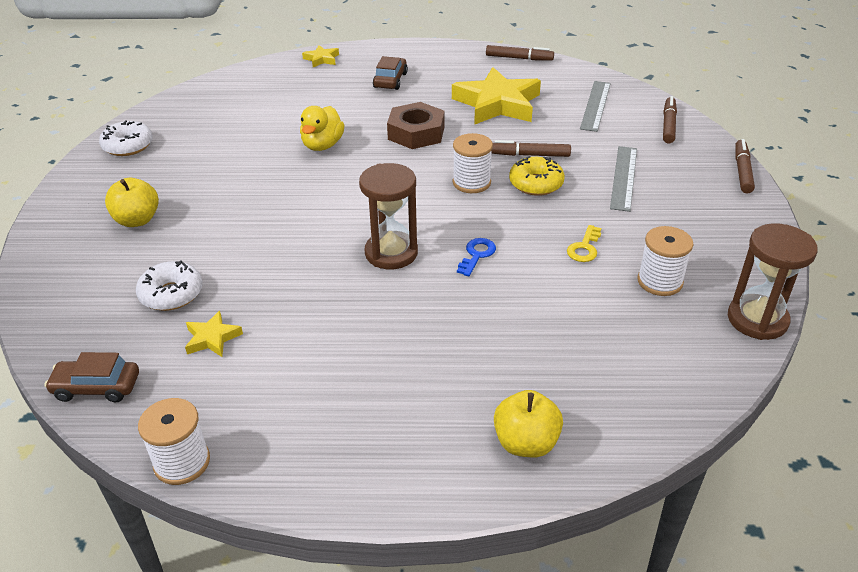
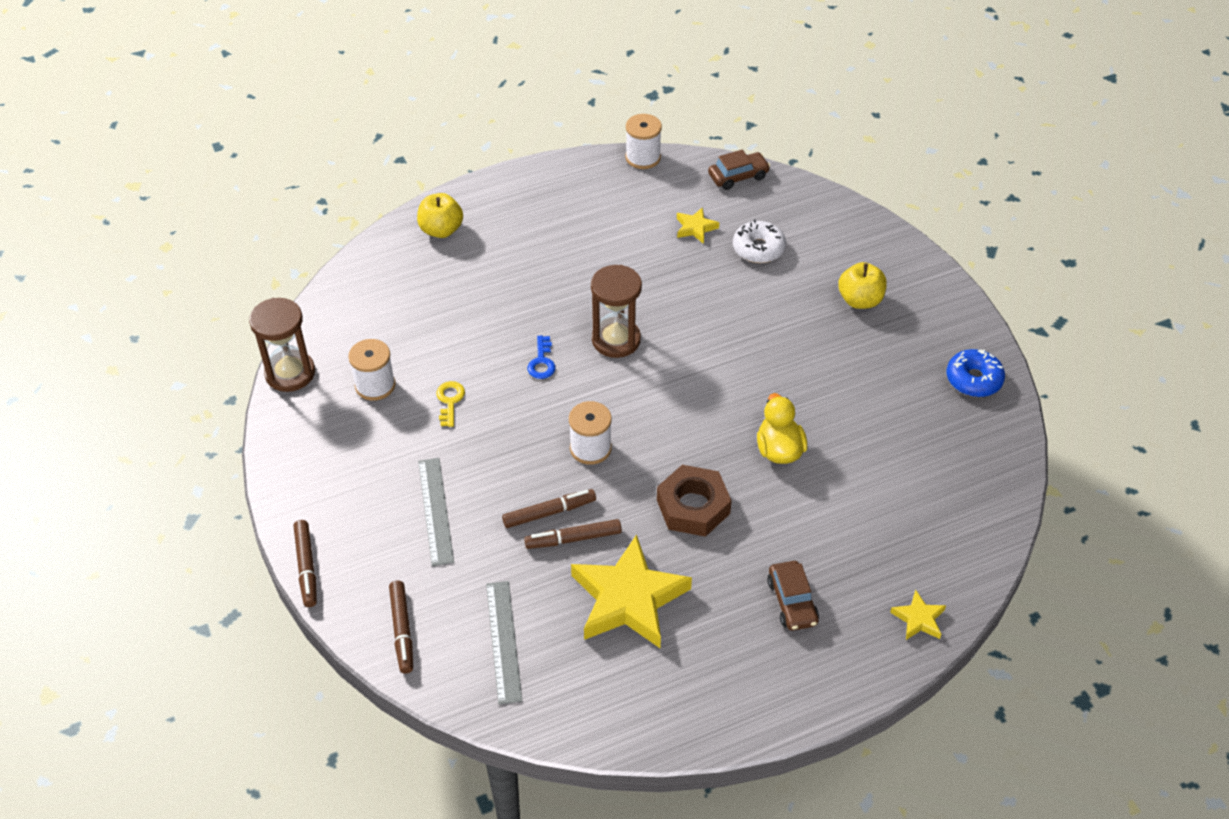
camera: 155 degrees right, 10 degrees up
(128, 146) = (973, 379): white donut -> blue donut
(519, 58) = (650, 728): brown marker -> brown marker (573, 539)
(536, 184) = (524, 469): yellow donut -> none

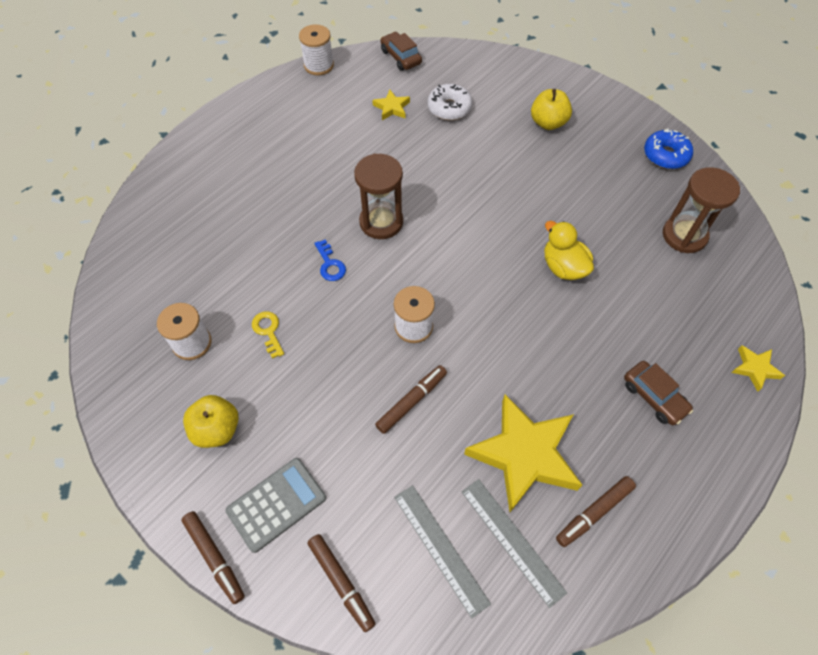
camera: 25 degrees left, 10 degrees up
(290, 373) = (104, 362): brown hourglass -> brown hourglass (684, 235)
(380, 547) = (276, 504): none -> grey calculator
(435, 510) = (310, 443): grey ruler -> grey ruler (512, 540)
(441, 230) = (181, 179): yellow apple -> yellow apple (217, 429)
(573, 539) = (446, 417): brown marker -> brown marker (594, 512)
(693, 506) = (526, 344): brown nut -> none
(738, 176) = (401, 57): brown car -> brown car turned 75 degrees counterclockwise

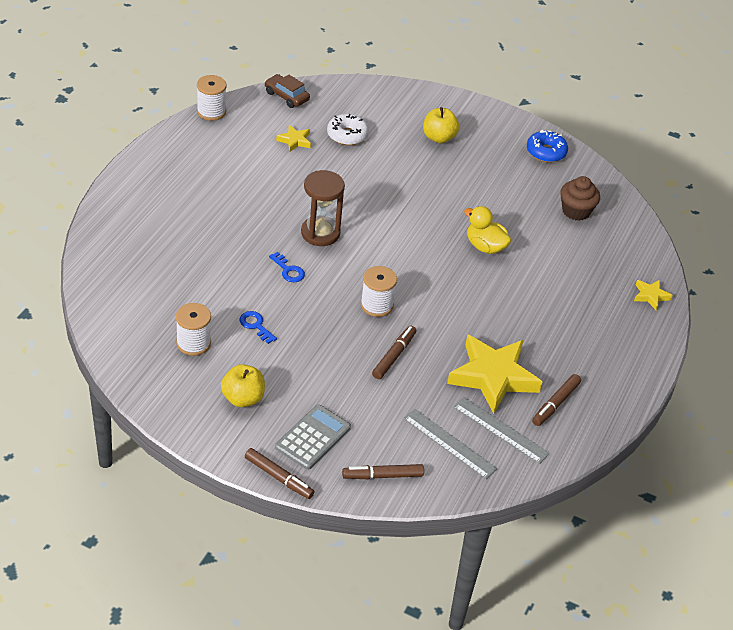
camera: 20 degrees left, 15 degrees down
(268, 331) = (255, 325): yellow key -> blue key
(341, 583) = (382, 476): brown marker -> brown marker turned 135 degrees clockwise
(654, 397) = (580, 325): brown car -> none
(684, 235) = (576, 211): brown hourglass -> brown cupcake

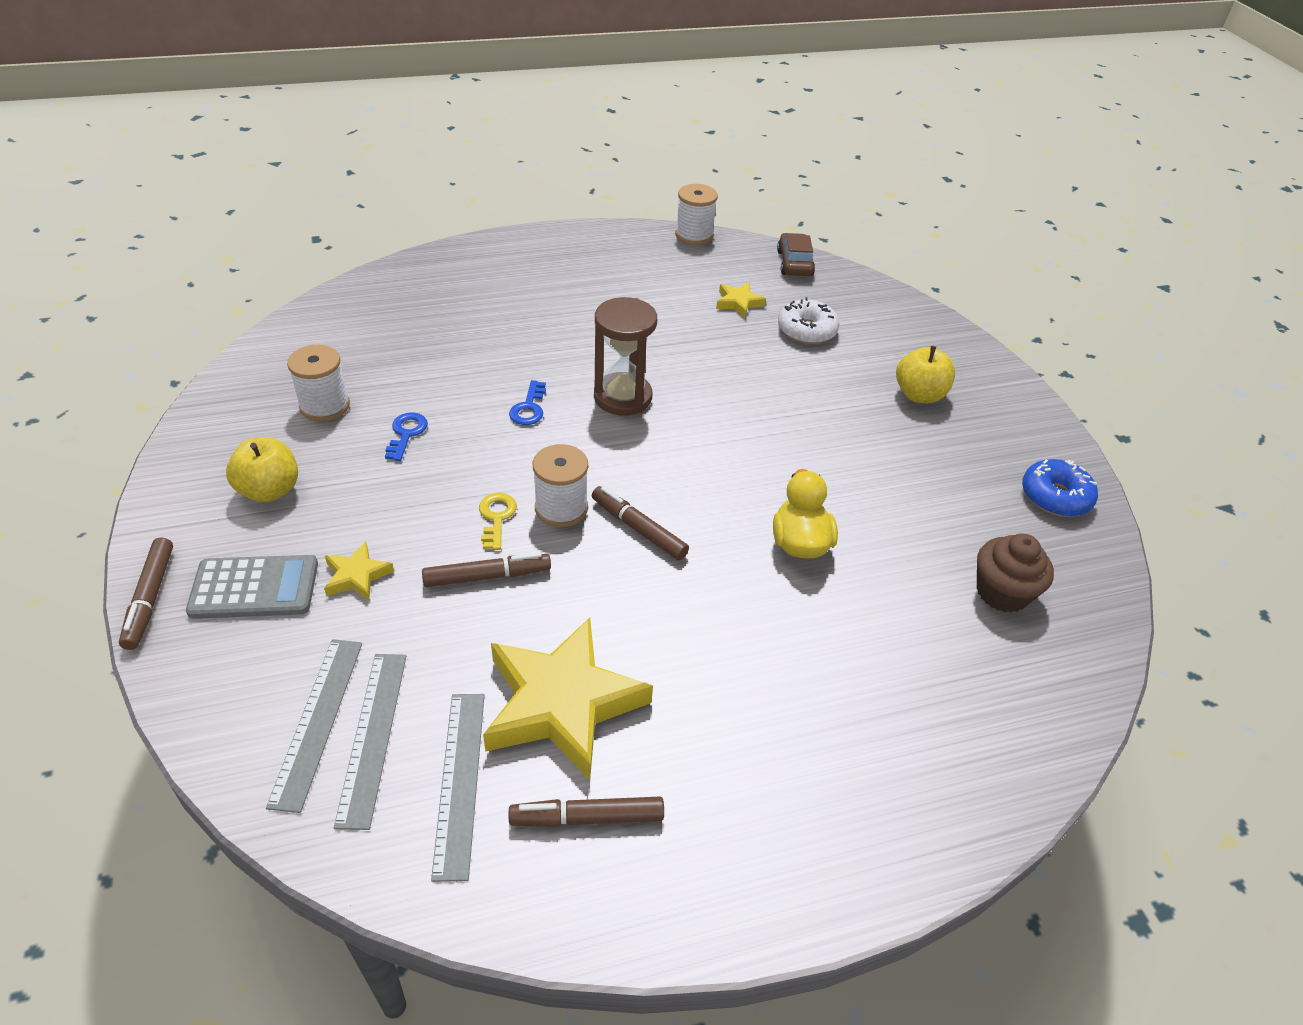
camera: 50 degrees right, 0 degrees up
(358, 330) = (496, 517): none -> yellow key
(382, 476) = (239, 700): brown marker -> brown marker (638, 528)
(422, 456) = (317, 720): none -> grey ruler
(650, 296) = (970, 794): yellow star -> yellow star (357, 575)

